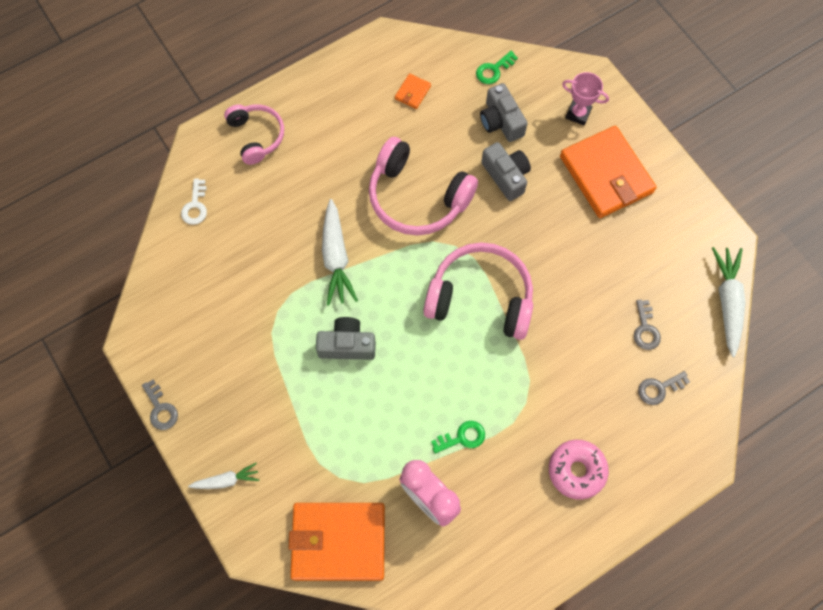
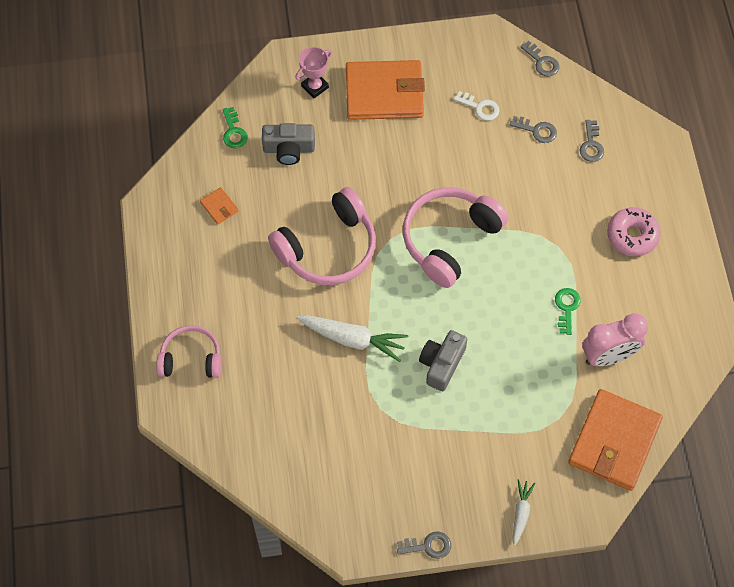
camera: 65 degrees left, 5 degrees down
(195, 206) = (236, 441): white key -> white key (480, 107)
(506, 176) = (345, 169): grey camera -> none
(727, 302) = (542, 62): white carrot -> grey key

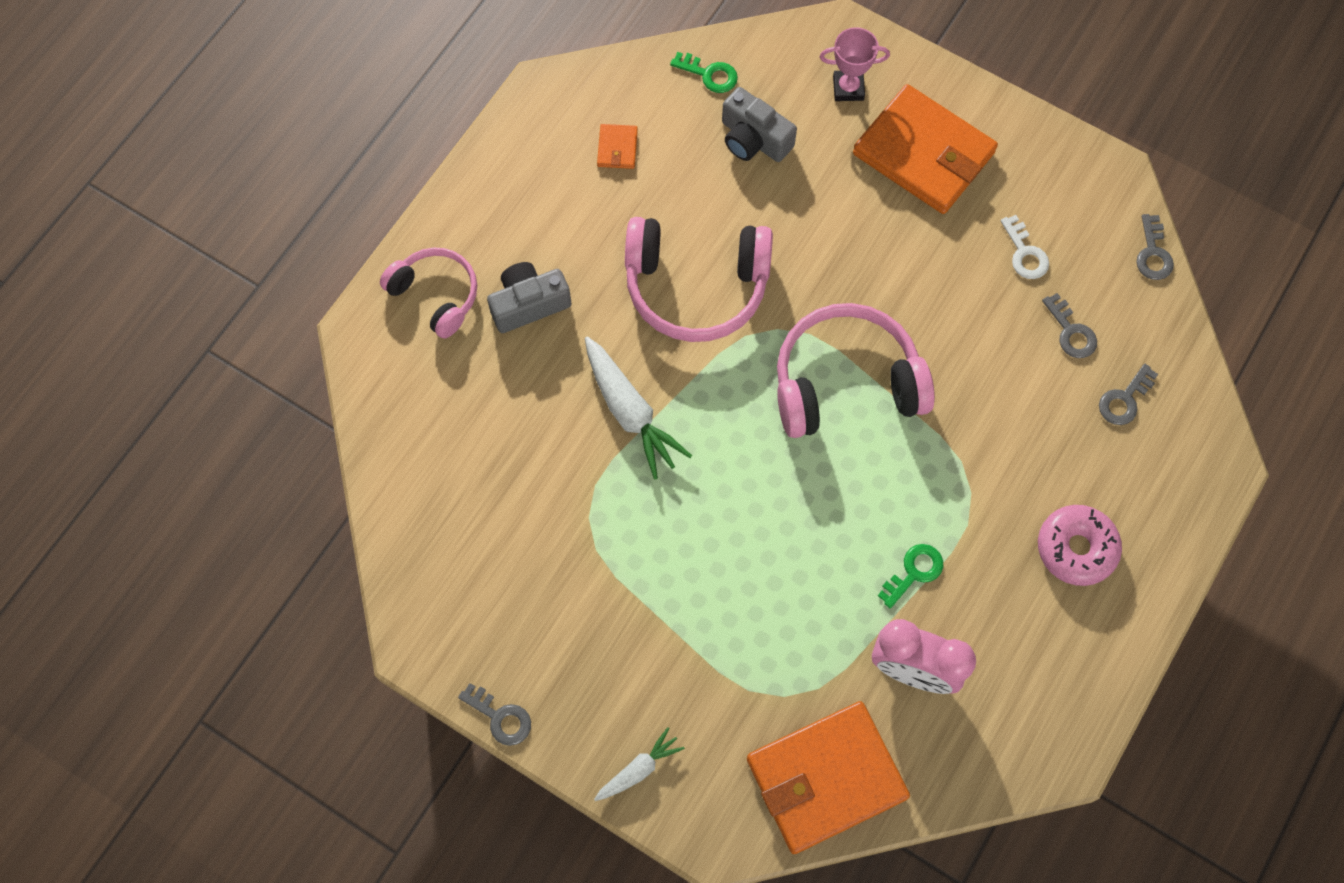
camera: 40 degrees right, 5 degrees up
(234, 132) = (709, 74): green key -> green key turned 90 degrees counterclockwise
(441, 364) = (705, 521): grey camera -> grey camera (529, 304)

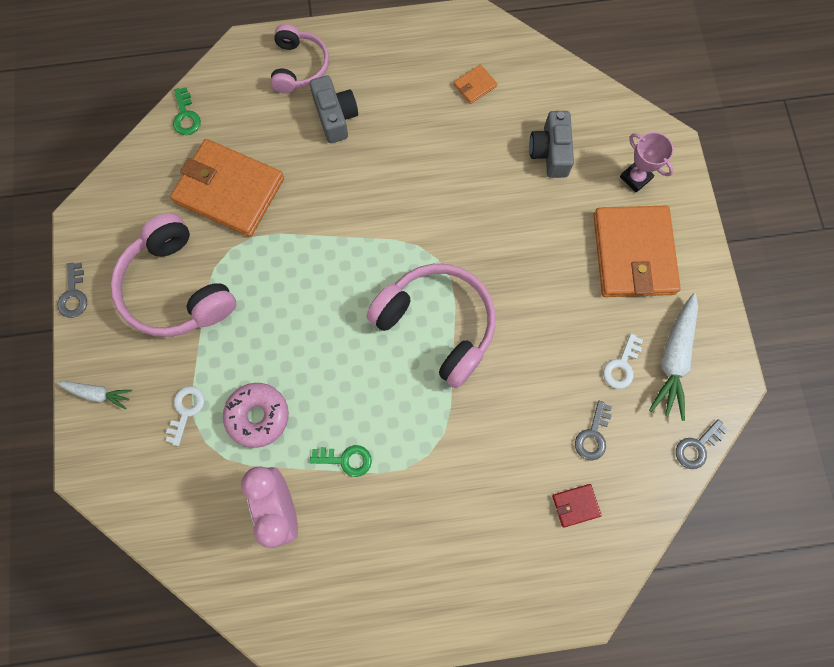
camera: 50 degrees right, 5 degrees up
(529, 304) = (335, 116): grey camera -> grey camera turned 45 degrees clockwise
(630, 412) = (314, 220): white carrot -> white carrot (673, 359)
(696, 286) = (425, 194): pink headphones -> pink headphones (176, 288)
(709, 74) = (569, 96): green key -> green key (186, 116)
(733, 691) = (186, 410): none -> white key
(826, 778) = (172, 506): orange wallet -> orange wallet (229, 190)
(1076, 548) = (444, 550): pink donut -> pink donut (258, 416)
(1124, 399) = (575, 505): grey key -> red wallet

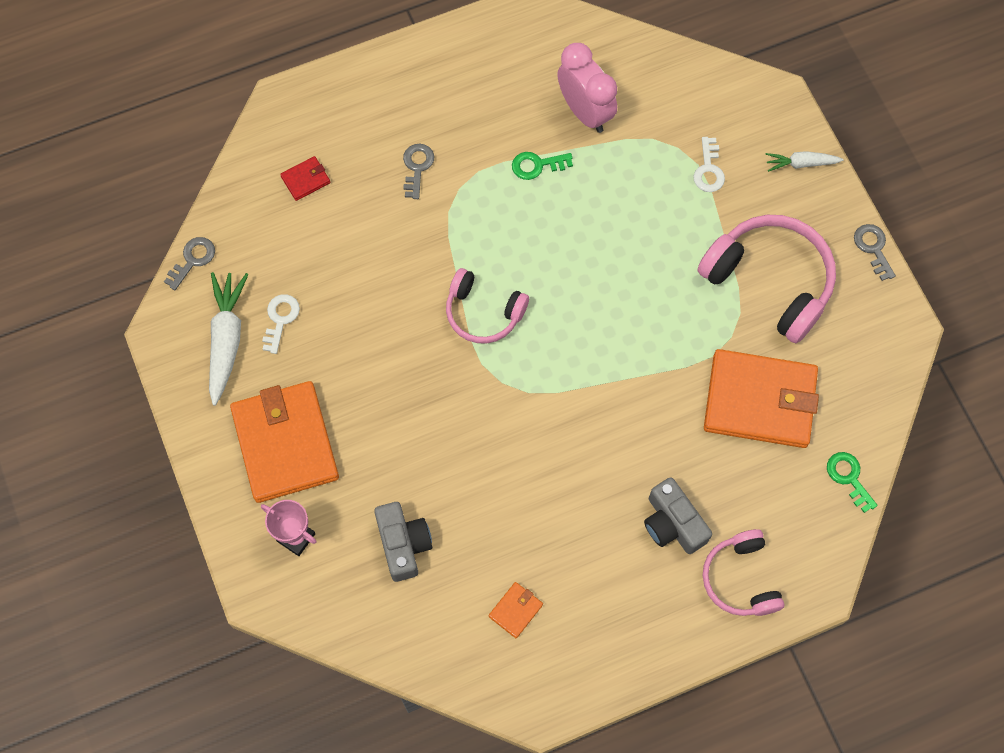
camera: 165 degrees right, 5 degrees down
(258, 416) = (636, 182): pink donut -> none
(437, 325) = (483, 313): pink headphones -> pink headphones, size x0.61
(593, 435) = (299, 245): grey key -> grey key (417, 167)

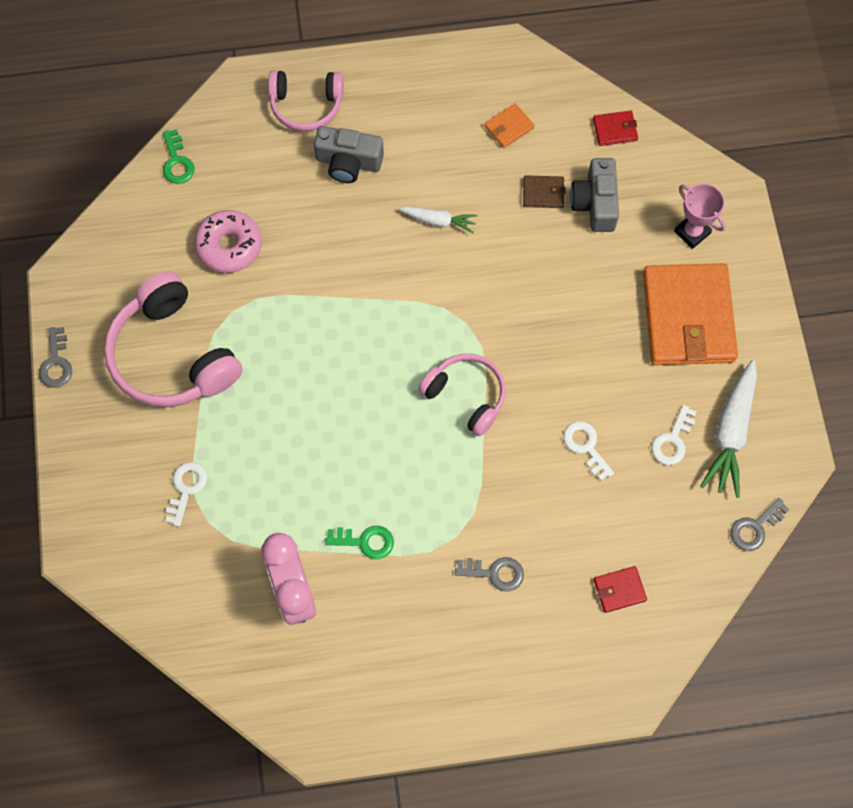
camera: 165 degrees left, 0 degrees up
(360, 294) = (586, 446): none -> white key
(400, 638) = (615, 130): none -> red wallet
(417, 167) = (495, 573): grey key -> grey key turned 105 degrees counterclockwise
(460, 541) = (543, 193): none -> brown wallet
(672, 523) = (348, 162): grey camera -> grey camera turned 120 degrees clockwise
(740, 579) = (306, 105): pink headphones -> pink headphones turned 90 degrees clockwise
(759, 401) = (229, 246): orange wallet -> pink donut
(801, 164) = (88, 471): white carrot -> white carrot (439, 221)

